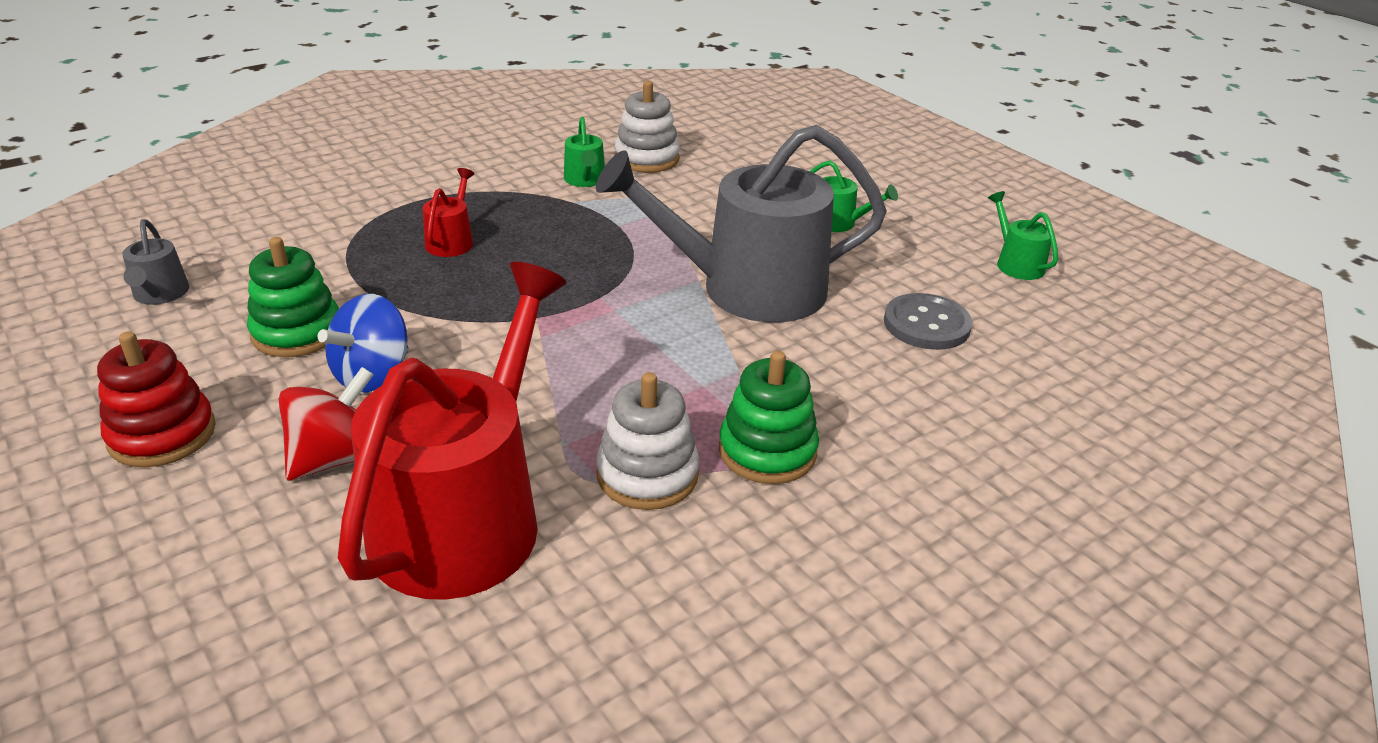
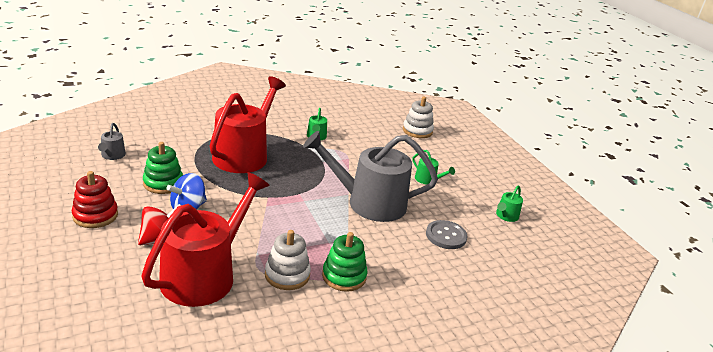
camera: 10 degrees right, 5 degrees down
(451, 241) = (244, 155): red watering can -> red watering can, size x2.46
(647, 159) = (350, 131): white stacking toy -> white stacking toy (417, 131)
(1016, 263) = (506, 216): green watering can -> green watering can turned 135 degrees counterclockwise

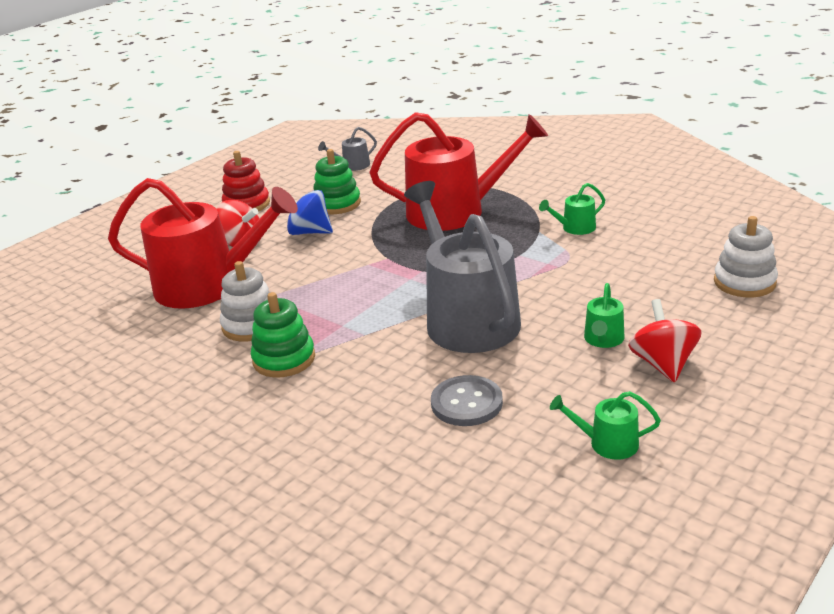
camera: 70 degrees right, 0 degrees up
(460, 177) = (663, 364): none -> red spinning top

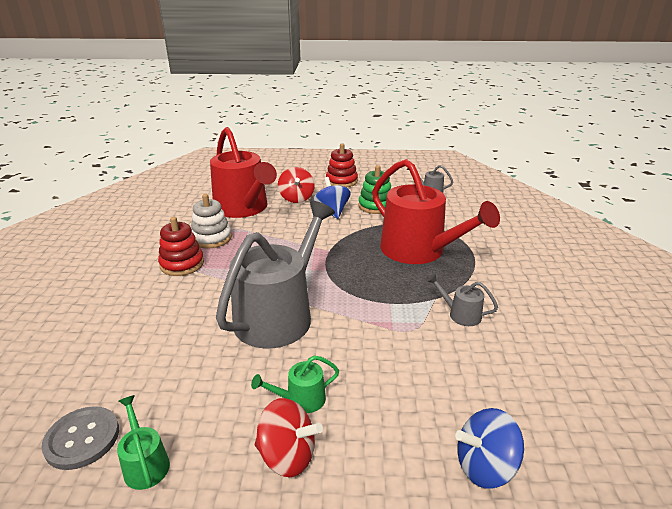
camera: 50 degrees right, 0 degrees up
(284, 359) = (182, 264): green stacking toy -> red stacking toy
(466, 403) = (169, 359): grey button -> grey button (82, 439)
(575, 228) = (460, 314): green watering can -> grey watering can
(663, 364) = (287, 456): red spinning top -> red spinning top turned 60 degrees clockwise
(744, 282) = (485, 466): white stacking toy -> blue spinning top

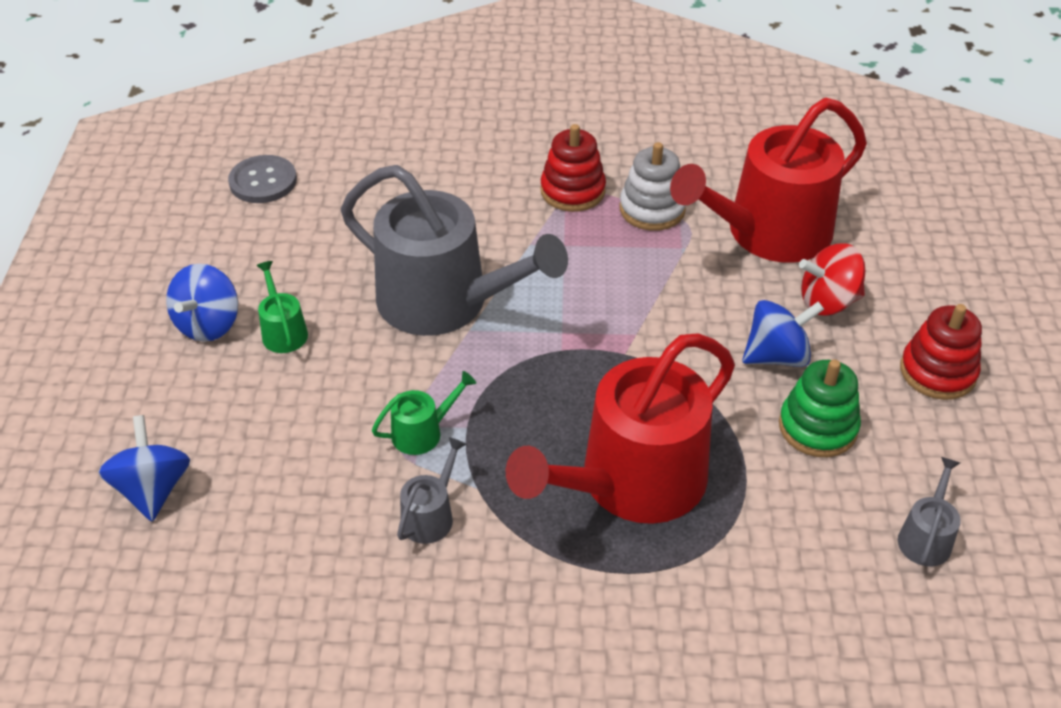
camera: 90 degrees right, 15 degrees up
(145, 463) = (224, 227): green watering can -> green watering can (422, 432)
(287, 456) = (208, 324): red spinning top -> blue spinning top

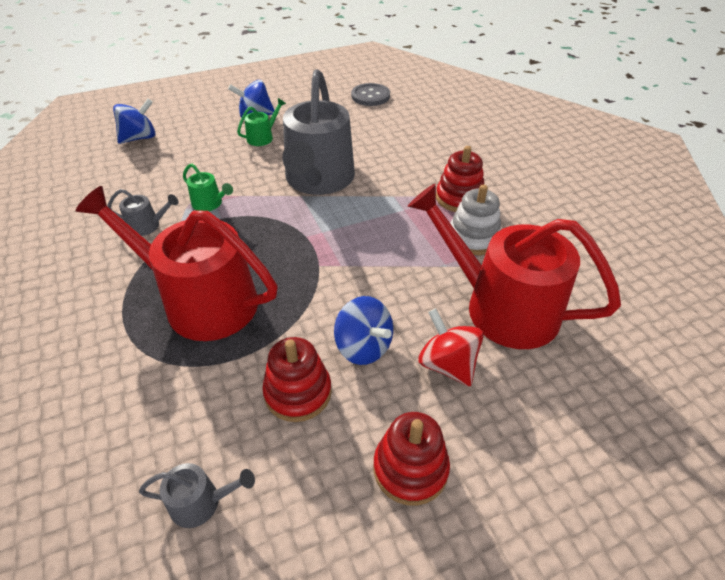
camera: 65 degrees right, 0 degrees up
(817, 427) = (298, 392): green stacking toy -> red stacking toy

